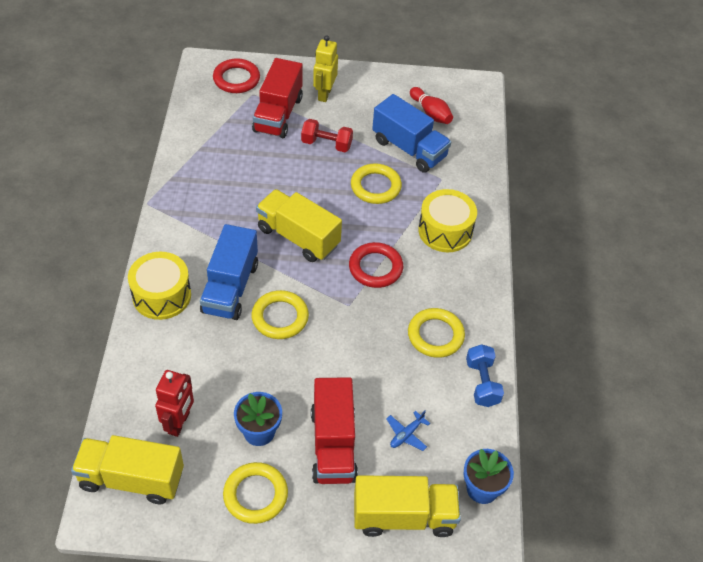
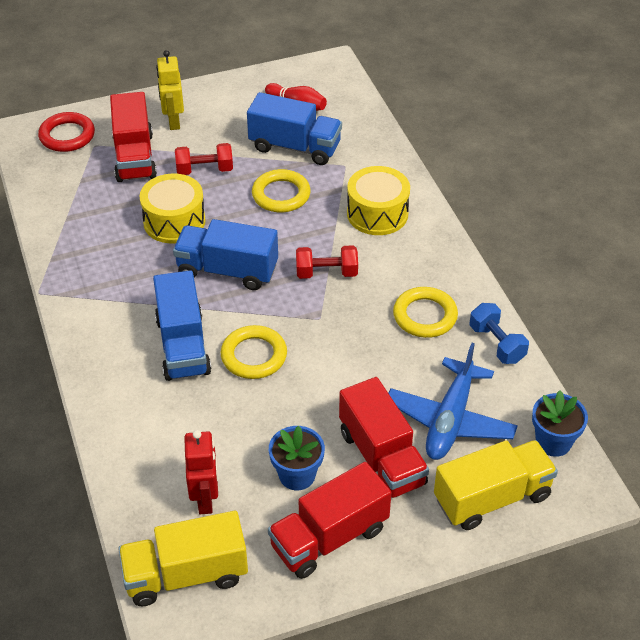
camera: 20 degrees left, 5 degrees down
(162, 295) = (111, 380): yellow drum -> yellow drum (174, 221)
(255, 495) = (329, 537): yellow ring -> red truck
(298, 237) = (227, 270): yellow truck -> blue truck
(375, 268) = (326, 273): red ring -> red dumbbell
(406, 434) = (450, 420): blue plane -> blue plane, size x2.34

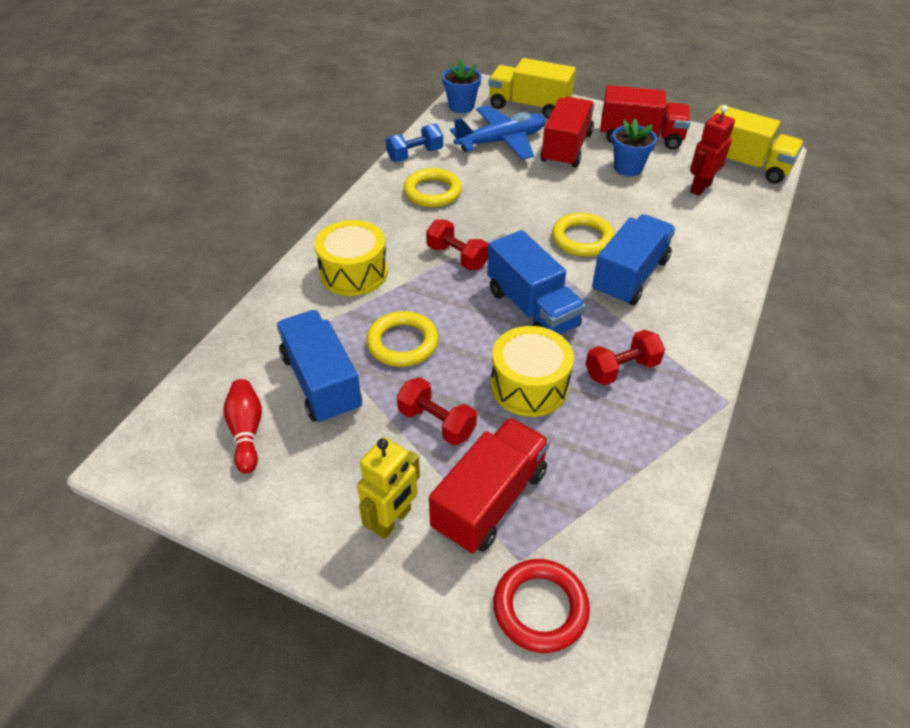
camera: 135 degrees left, 0 degrees up
(125, 269) = (621, 369): none -> red dumbbell
(497, 344) = (415, 155): blue dumbbell -> blue dumbbell turned 45 degrees clockwise

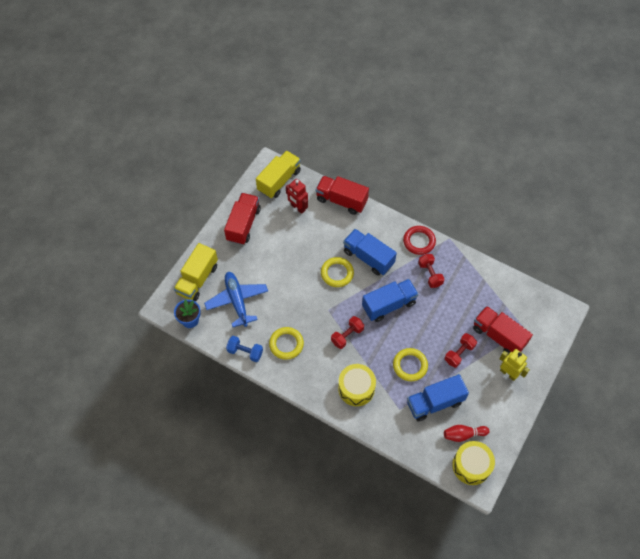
camera: 85 degrees left, 15 degrees up
(415, 155) = (245, 352): blue dumbbell -> blue dumbbell turned 45 degrees counterclockwise
(529, 385) = (438, 313): yellow drum -> yellow drum (471, 466)
(540, 608) = (543, 324): red ring -> red ring (419, 241)
(566, 149) = (250, 266): red truck -> red truck (341, 200)
(628, 168) = (274, 238): blue flower pot -> none

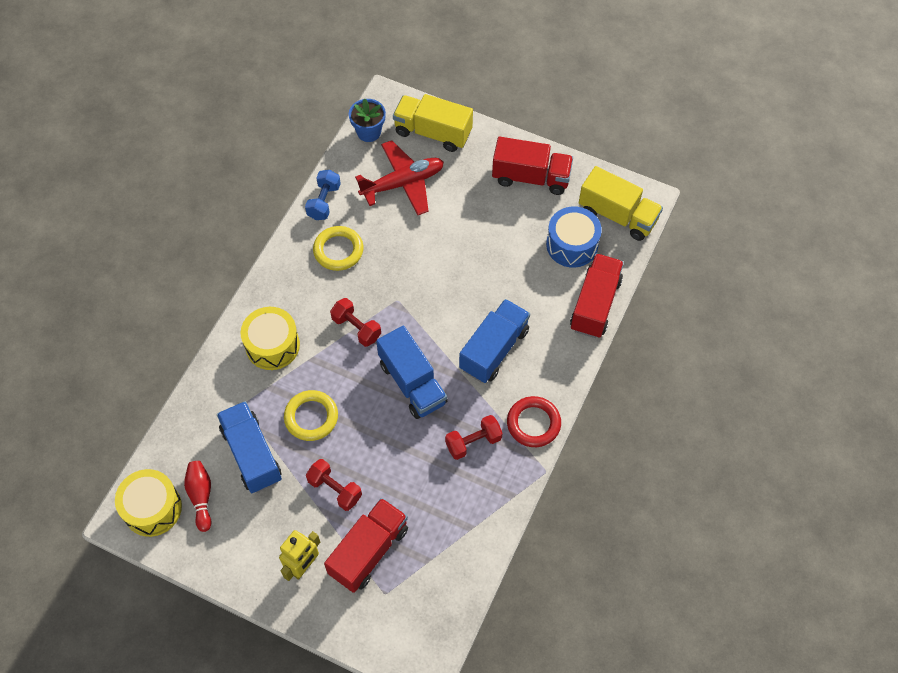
camera: 85 degrees right, 0 degrees up
(237, 301) = (403, 183): blue plane -> red plane
(298, 207) = (572, 245): red robot -> blue drum
(337, 273) = (461, 307): yellow ring -> none

